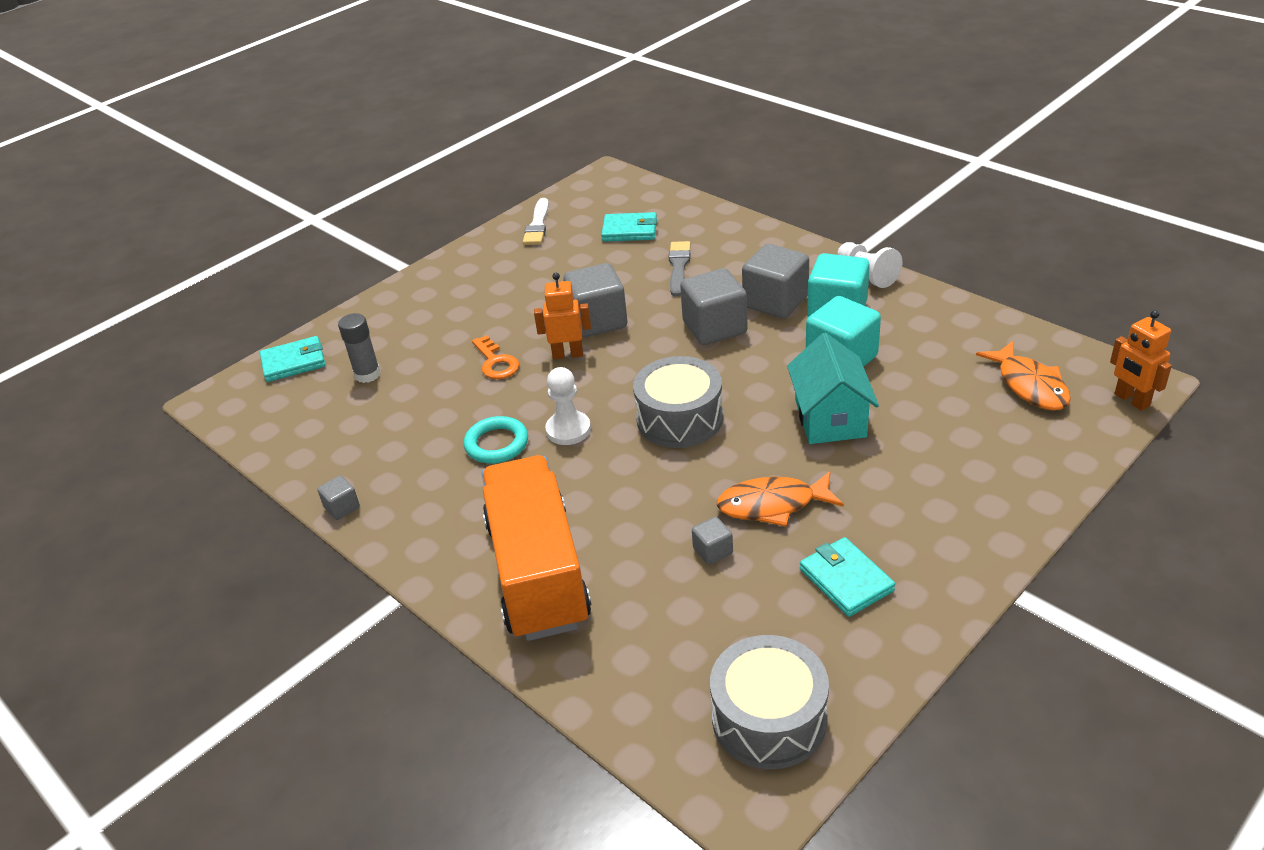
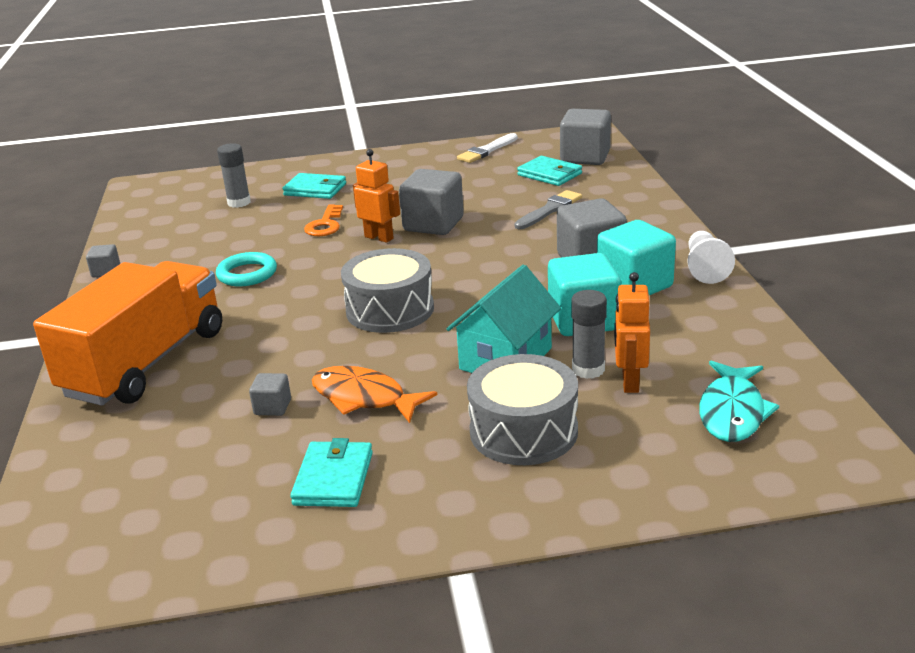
camera: 35 degrees right, 10 degrees down
(294, 362) = (210, 180): turquoise wallet -> turquoise wallet (315, 189)
(568, 430) = (304, 284): white pawn -> none
(714, 328) = (513, 260): grey cube -> grey cube (585, 157)
(769, 718) = (128, 541): grey drum -> grey drum (523, 431)
(899, 398) = (588, 369): none -> grey glue stick
(1029, 385) = (732, 412): orange fish -> turquoise fish
(1131, 400) = (827, 471): orange robot -> orange robot (629, 382)

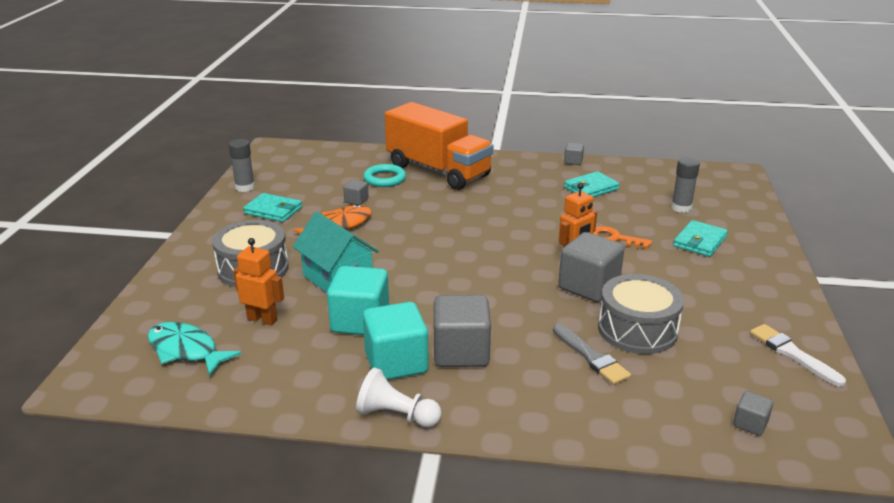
camera: 105 degrees right, 0 degrees up
(247, 274) = (538, 203): turquoise ring -> turquoise ring (385, 179)
(390, 310) = (443, 247): grey drum -> grey drum (637, 330)
(549, 174) = (696, 381): turquoise wallet -> turquoise wallet (591, 188)
(585, 157) = (750, 424): grey cube -> grey cube, size x0.48
(588, 369) = (293, 307): grey glue stick -> grey glue stick (245, 187)

